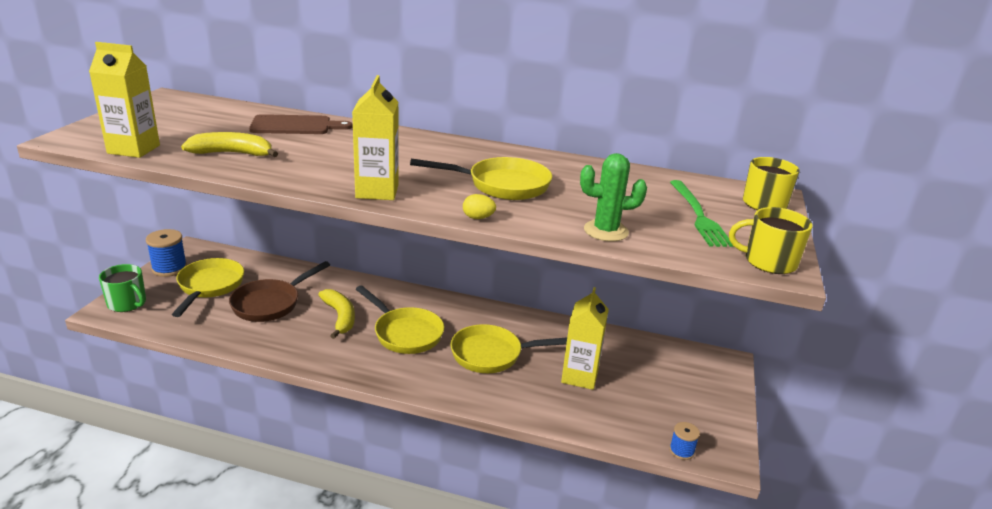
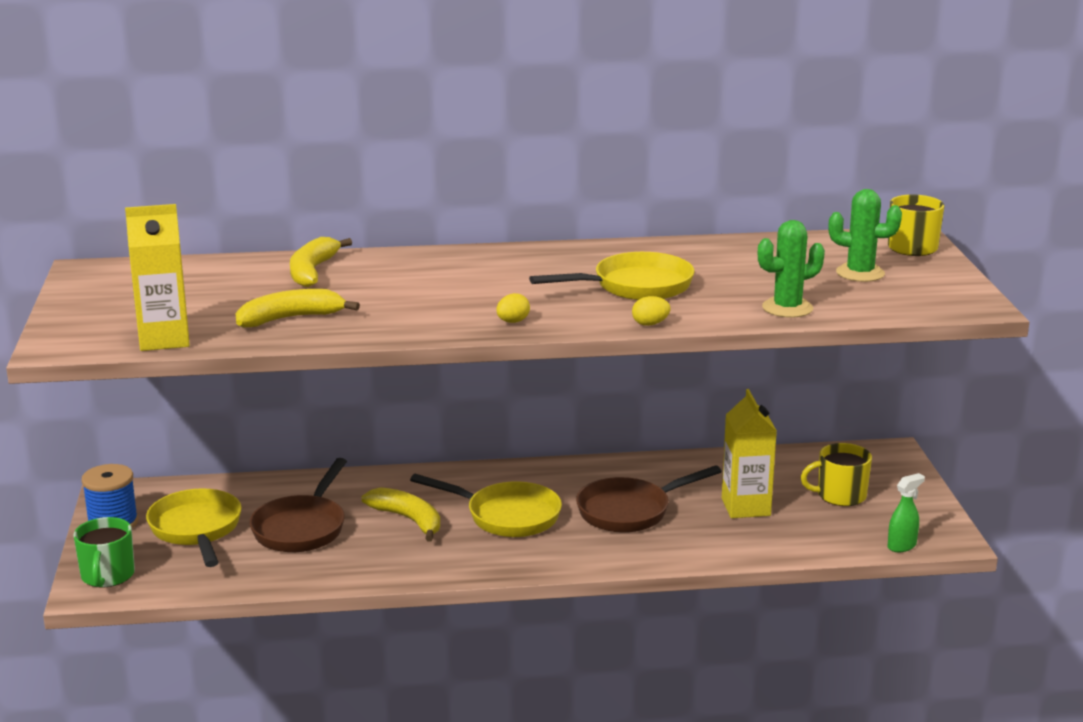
camera: 20 degrees left, 5 degrees down
(127, 303) = (107, 575): green mug -> green mug turned 75 degrees clockwise
(295, 126) = (312, 271): brown cutting board -> yellow banana
(377, 191) = (513, 322): yellow carton -> yellow egg
(492, 354) = (630, 511): yellow pan -> brown pan
(681, 451) = (902, 546): blue spool -> green spray bottle
(698, 215) = (860, 273): green fork -> green cactus
(768, 262) = (959, 302): yellow mug -> yellow mug (840, 495)

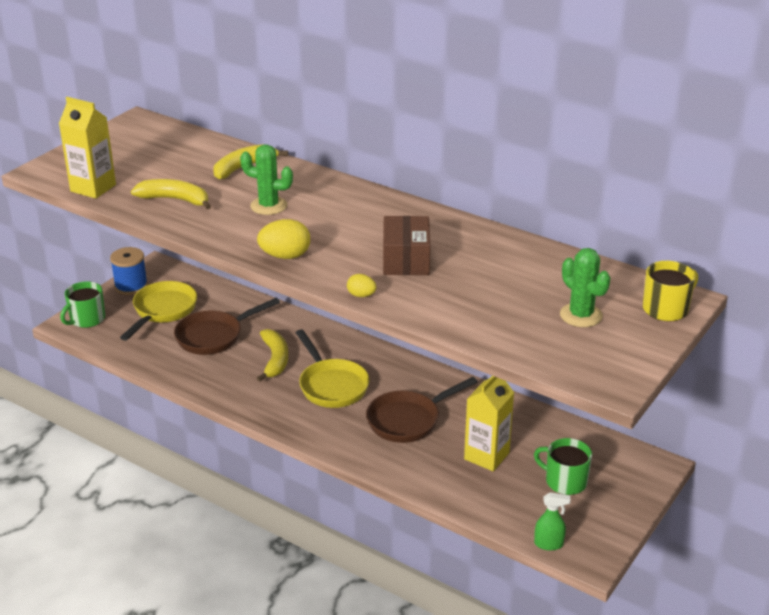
camera: 40 degrees right, 10 degrees up
(513, 322) = (285, 256): yellow egg -> yellow egg, size x1.78
(630, 511) = (408, 420): brown pan -> brown pan turned 45 degrees counterclockwise
(635, 286) = (406, 260): yellow pan -> brown box
(787, 308) = (472, 323): green cactus -> green cactus (268, 206)
(840, 495) = (565, 481): yellow mug -> green mug

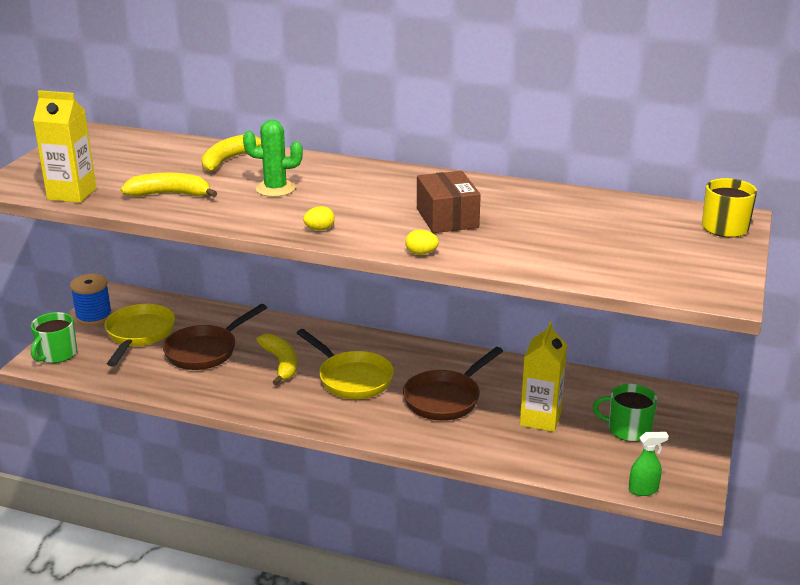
camera: 15 degrees left, 5 degrees down
(285, 256) = (319, 229): yellow egg -> yellow egg, size x0.56
(581, 315) = (650, 243): green cactus -> none

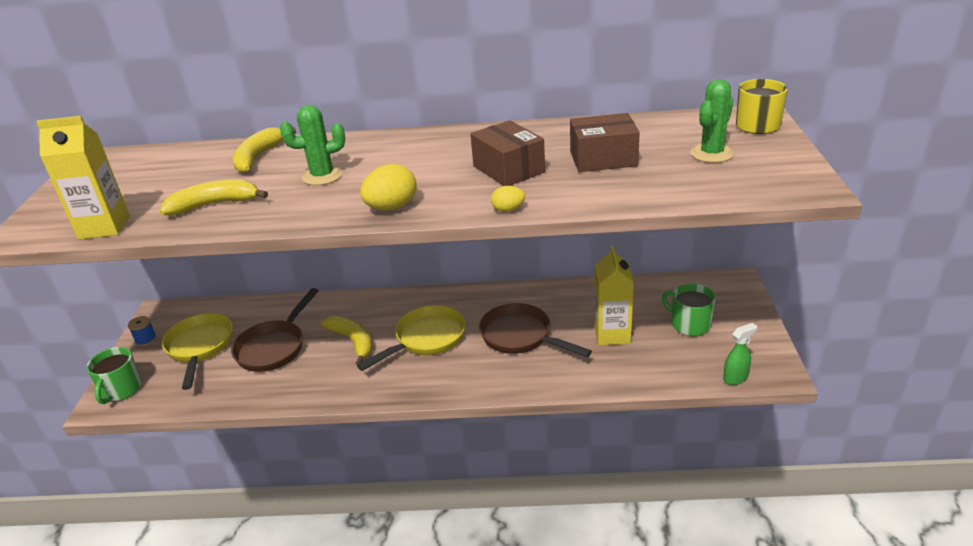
camera: 15 degrees left, 5 degrees up
(94, 316) = (146, 340): blue spool -> blue spool, size x0.58
(319, 229) = (392, 207): yellow egg -> yellow egg, size x1.78
(351, 378) = (426, 339): yellow pan -> yellow pan turned 75 degrees counterclockwise
(446, 399) = (520, 337): brown pan -> brown pan turned 105 degrees clockwise
(544, 227) = (603, 159): none -> brown box
(628, 429) = (689, 324): green mug -> green mug turned 45 degrees clockwise
(654, 244) = (711, 153): none -> green cactus

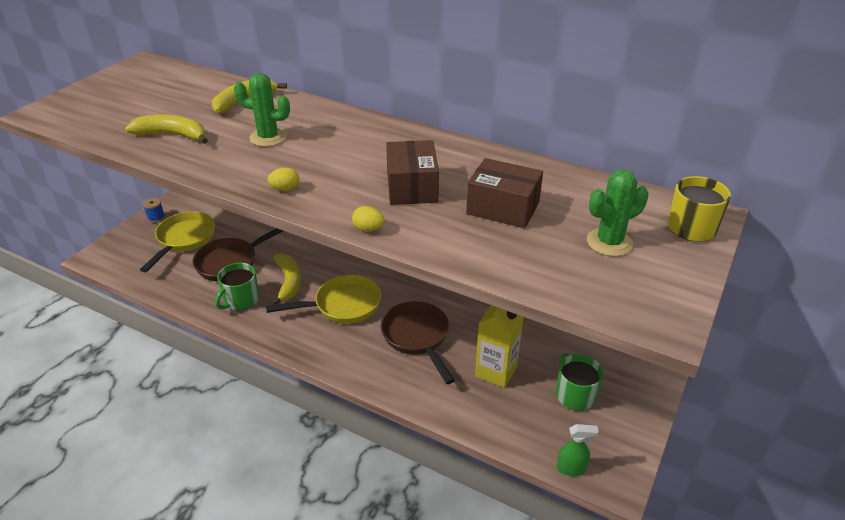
camera: 25 degrees right, 5 degrees up
(104, 227) = (89, 127): yellow carton -> none
(121, 390) = (112, 252): green mug -> green mug (241, 300)
(392, 207) = (285, 189): yellow egg -> yellow egg, size x0.56

